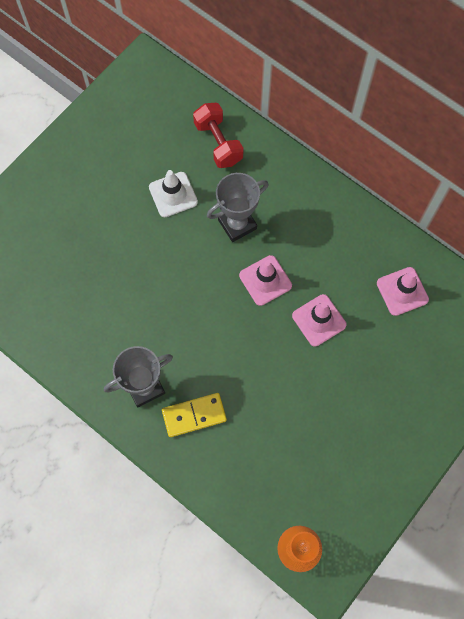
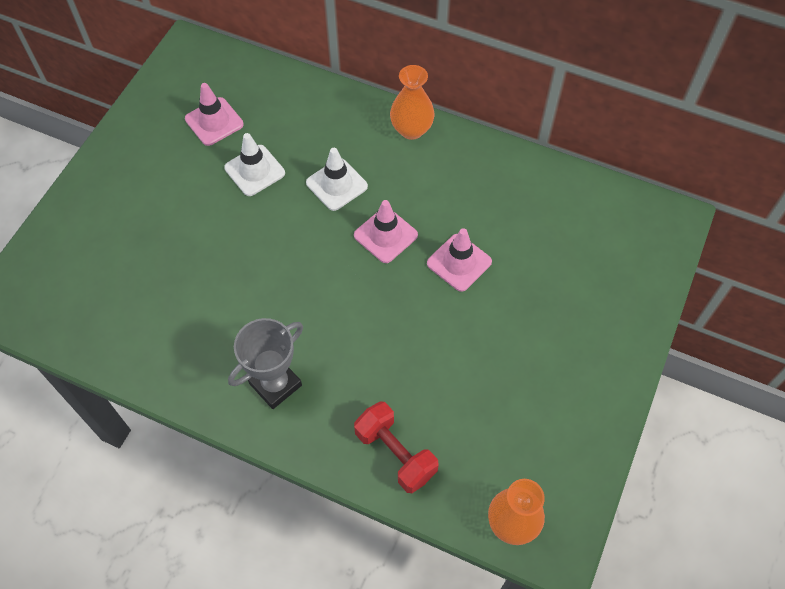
camera: 15 degrees left, 10 degrees down
(194, 415) = (343, 401): yellow domino -> none
(218, 143) = (292, 108): red dumbbell -> red dumbbell (395, 454)
(237, 224) = (336, 184): grey trophy -> white traffic cone
(313, 188) = (411, 130): none -> orange vase
(402, 291) = (542, 211): pink traffic cone -> pink traffic cone (214, 122)

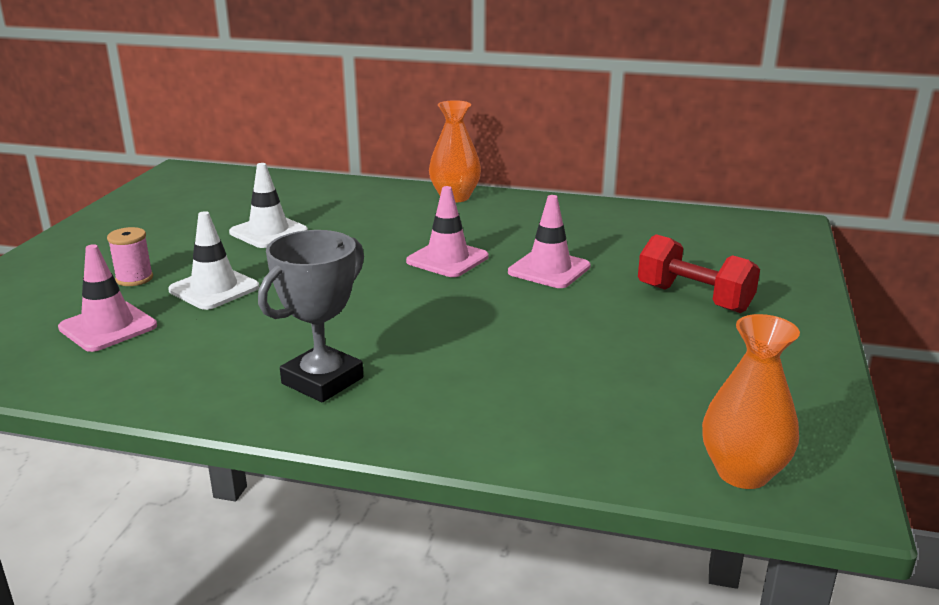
camera: 10 degrees left, 35 degrees down
(154, 230) = (134, 279): none -> pink spool
(214, 122) = (214, 208): pink traffic cone -> pink traffic cone (108, 327)
(336, 184) = (375, 233): white traffic cone -> white traffic cone (214, 289)
(395, 454) = (526, 424): red dumbbell -> red dumbbell (694, 298)

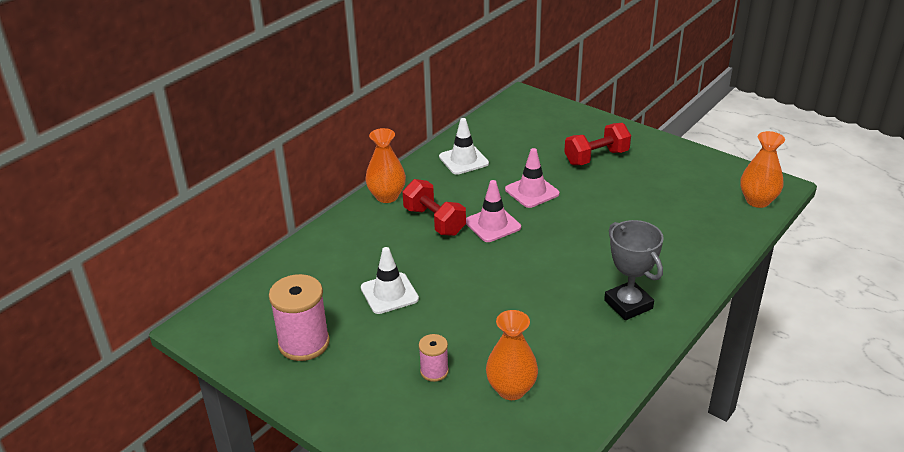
camera: 65 degrees left, 10 degrees up
(108, 327) = (511, 389): pink traffic cone -> orange vase
(167, 212) = (304, 343): none -> pink spool
(214, 289) = (477, 333): white traffic cone -> white traffic cone (463, 160)
(426, 228) = (434, 221): none -> red dumbbell

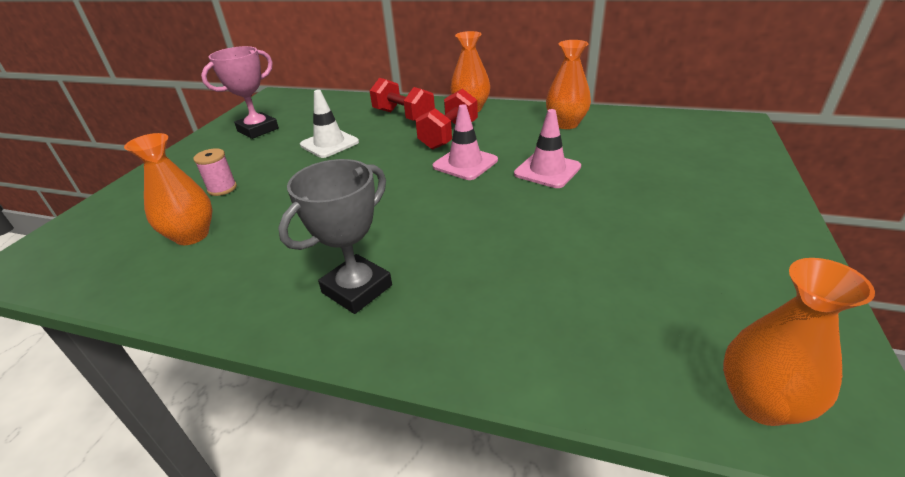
camera: 70 degrees right, 0 degrees up
(304, 343) = (258, 130): pink spool -> pink trophy
(463, 160) = (566, 124): white traffic cone -> orange vase
(596, 157) = (673, 195): red dumbbell -> red dumbbell (403, 116)

